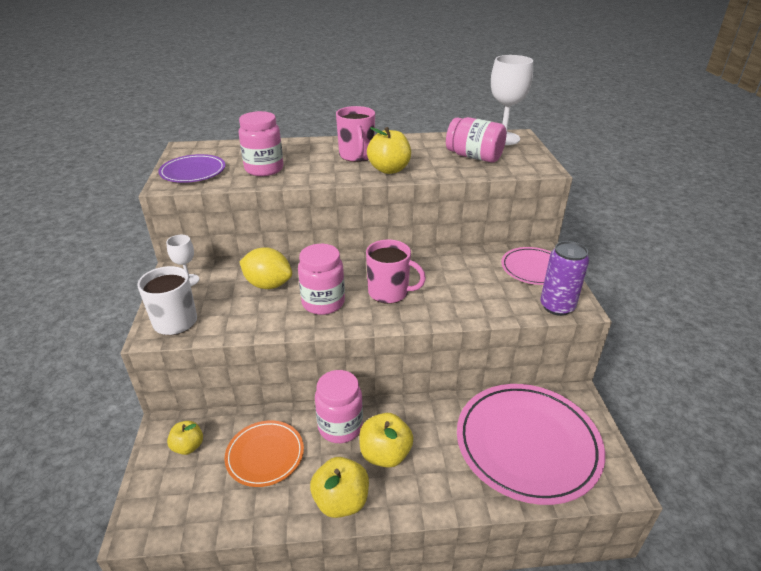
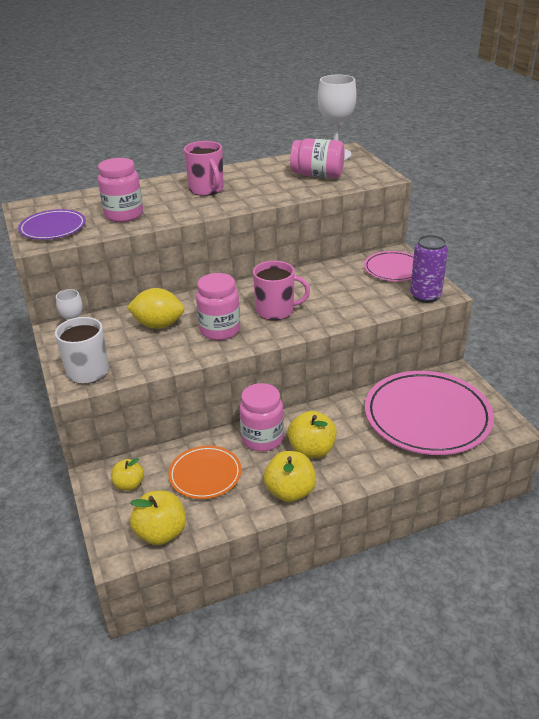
camera: 15 degrees left, 0 degrees up
(389, 169) = (245, 198): yellow apple -> yellow apple (161, 533)

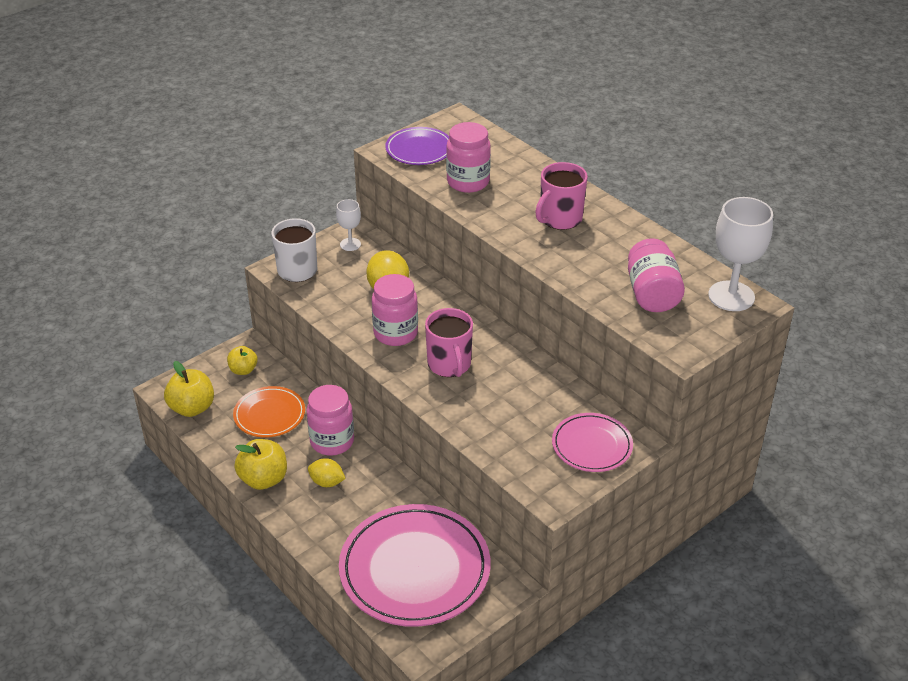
camera: 70 degrees right, 5 degrees up
(312, 450) = (327, 482): yellow apple -> yellow lemon
(425, 296) = (539, 484): purple can -> none

